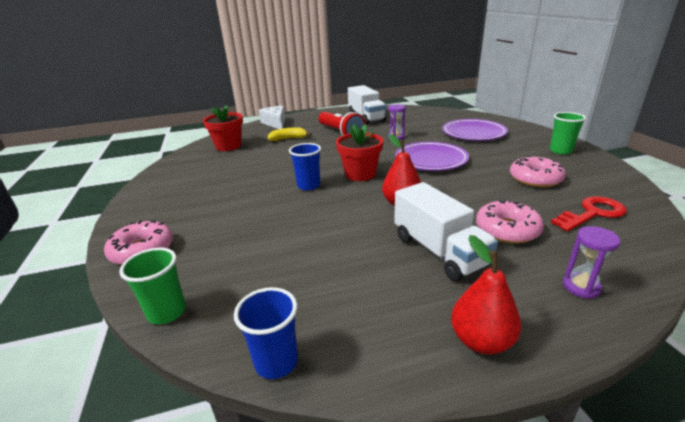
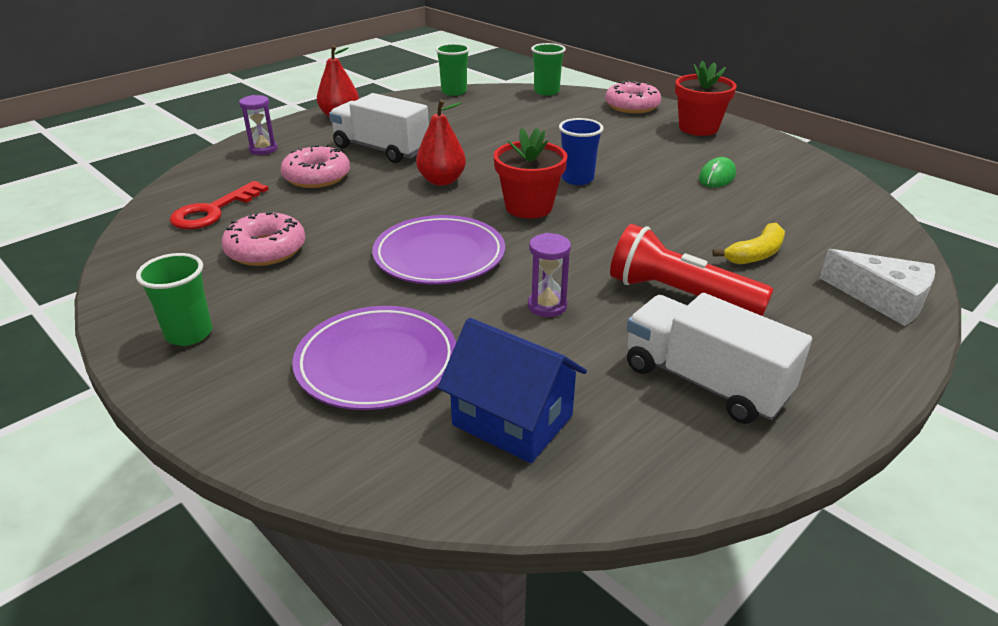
camera: 150 degrees right, 5 degrees up
(228, 146) = (821, 214): red flower pot -> red flower pot (698, 128)
(230, 170) = (717, 177): none -> green mouse
(276, 362) = (454, 92): blue cup -> green cup
(432, 119) = (512, 420): none -> blue house

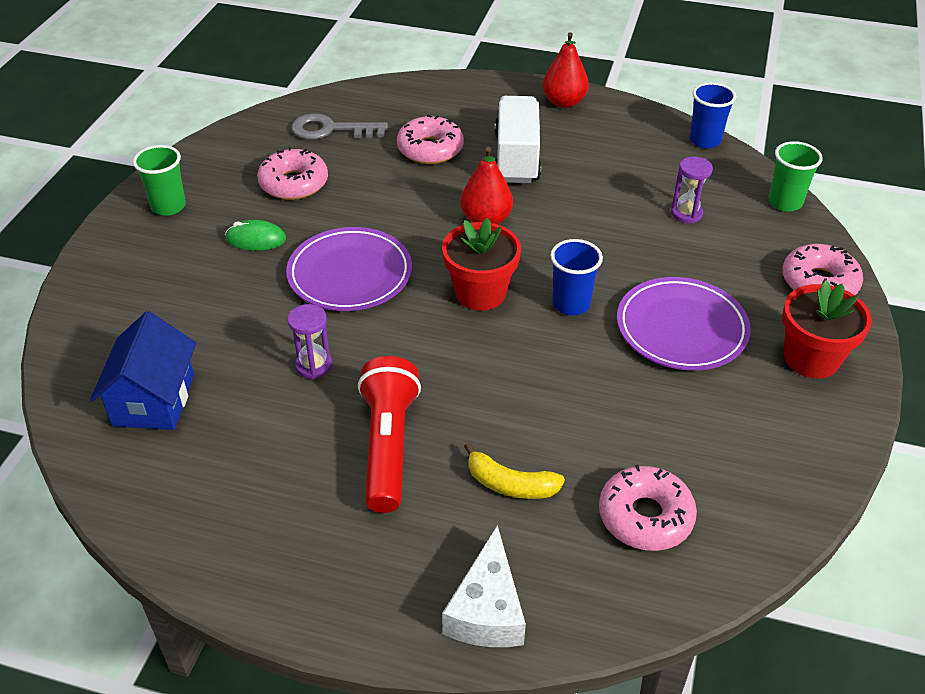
camera: 60 degrees right, 10 degrees up
(213, 211) = (331, 129): red key -> grey key
(263, 149) = (454, 97): purple hourglass -> purple hourglass (686, 213)
(377, 363) = (184, 305): purple plate -> purple plate (681, 329)
(454, 92) = (704, 140): green cup -> blue cup
(704, 382) = (258, 497): white truck -> none
(717, 177) = (677, 410): green mouse -> green mouse (255, 239)
(812, 215) = (645, 516): none -> pink donut

